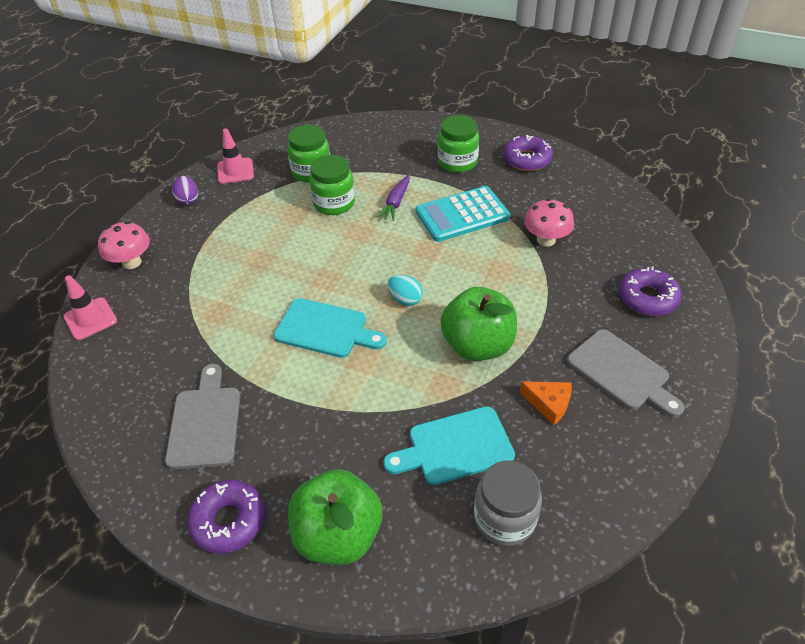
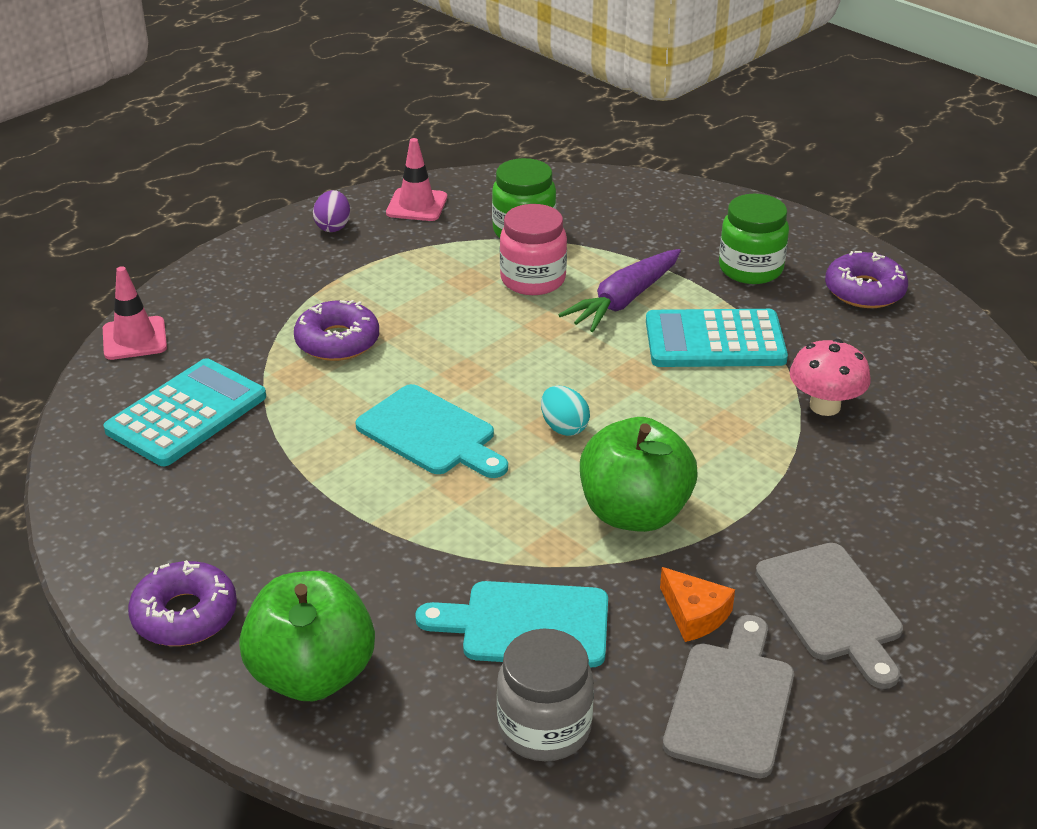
camera: 20 degrees right, 10 degrees down
(132, 262) = (219, 285): pink mushroom -> none
(155, 365) = (186, 414): none -> turquoise calculator
(205, 422) = (214, 497): grey cutting board -> grey cutting board (731, 703)
(334, 203) = (533, 280): green jar -> pink jar
(396, 203) = (624, 301): purple carrot -> purple carrot, size x1.51
(647, 298) = (938, 525): purple donut -> purple donut (337, 341)

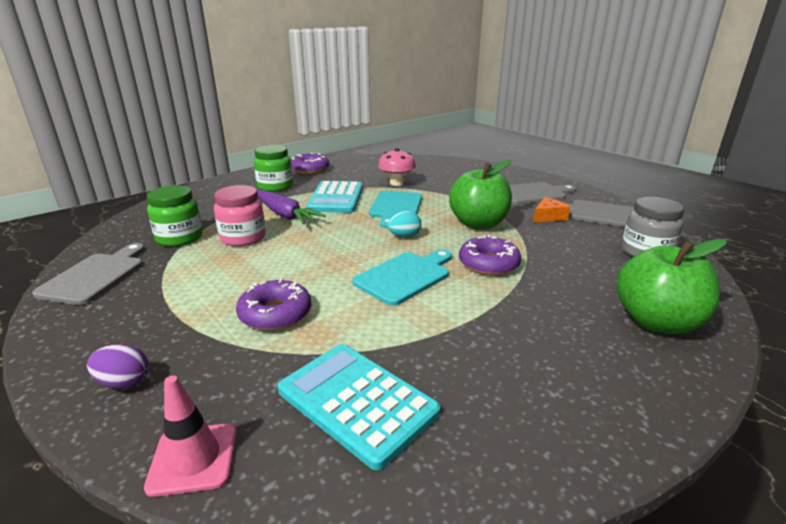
camera: 85 degrees left, 10 degrees down
(185, 615) = (633, 385): purple donut -> purple donut (488, 264)
(333, 226) = (84, 317): purple egg -> purple egg (124, 382)
(416, 205) = (95, 276): pink traffic cone -> grey cutting board
(527, 625) = (575, 253): turquoise cutting board -> turquoise cutting board (396, 207)

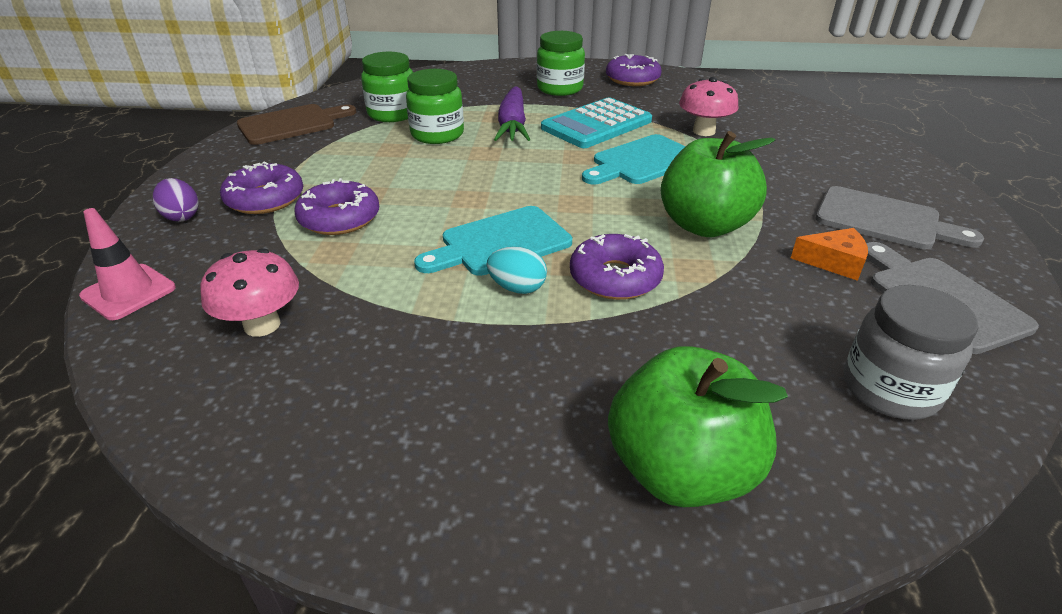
camera: 45 degrees right, 10 degrees up
(95, 276) = (291, 124): grey cutting board -> brown cutting board
(184, 332) = (265, 199): none -> purple donut
(243, 238) = (437, 134): pink jar -> green jar
(357, 401) = (262, 325): turquoise calculator -> pink mushroom
(404, 236) = (584, 200): turquoise egg -> turquoise egg (517, 288)
(405, 276) = (500, 243): turquoise cutting board -> turquoise cutting board turned 150 degrees clockwise

